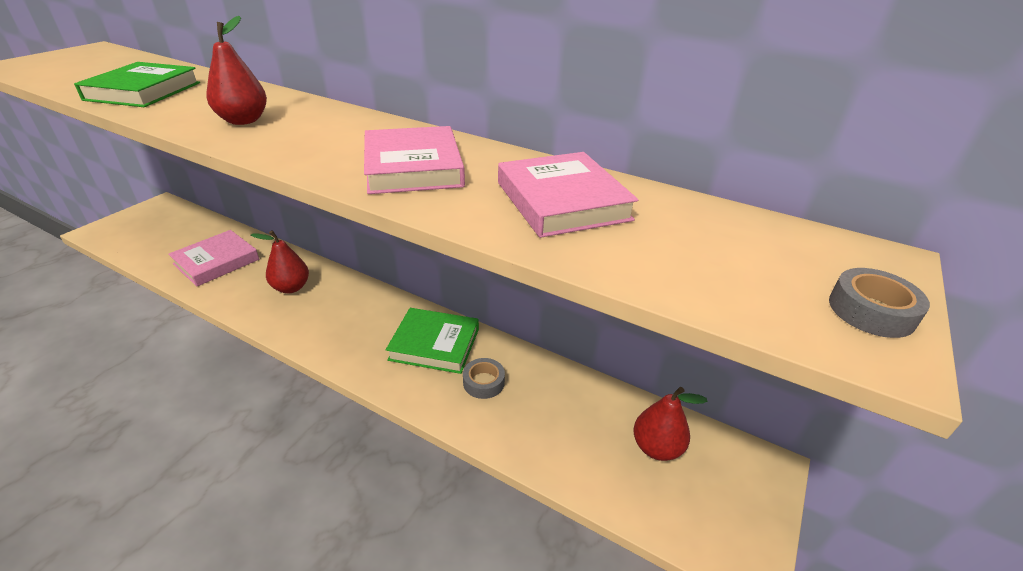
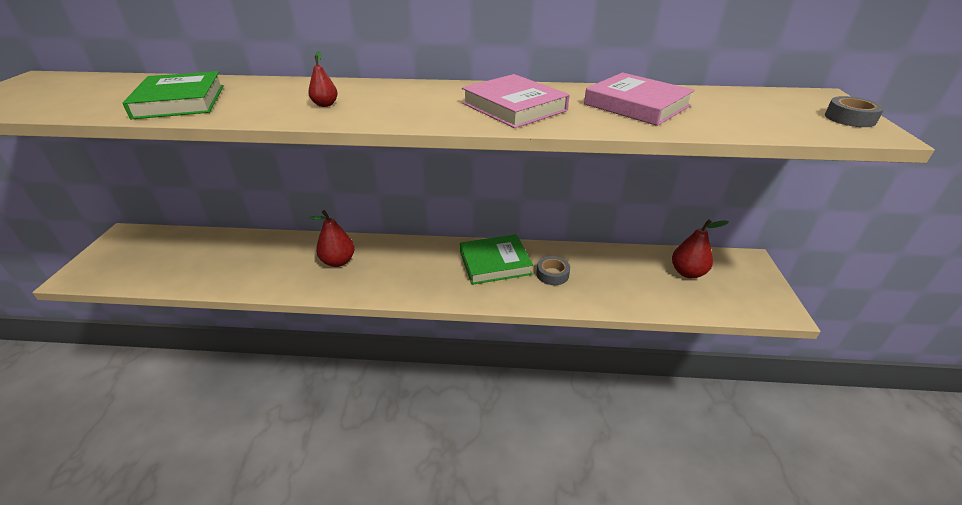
camera: 25 degrees left, 0 degrees up
(216, 262) = (243, 263): pink book -> none
(244, 121) = (325, 104): red pear -> red pear, size x0.58

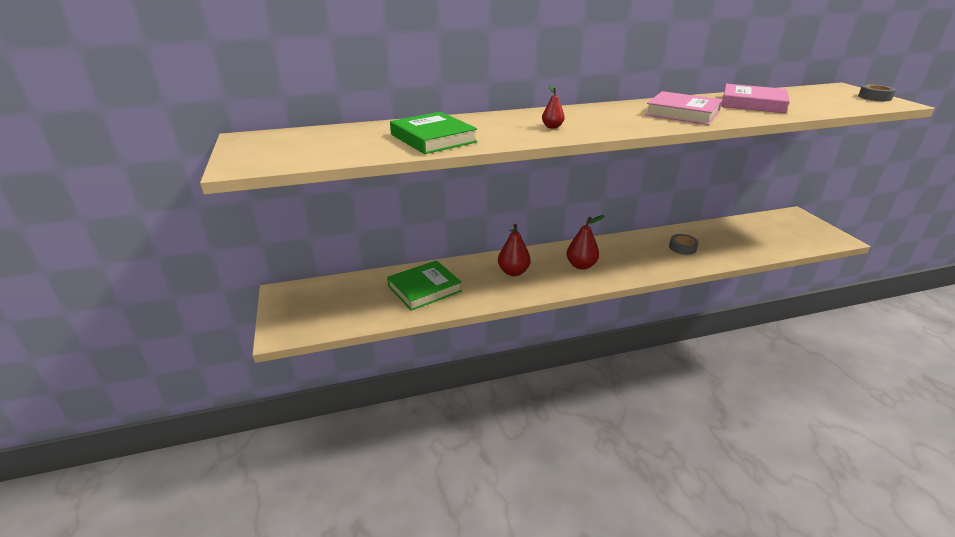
camera: 20 degrees left, 5 degrees down
(495, 263) = (634, 248): green book -> green book (424, 289)
(687, 272) = (766, 229): red pear -> red pear (581, 265)

